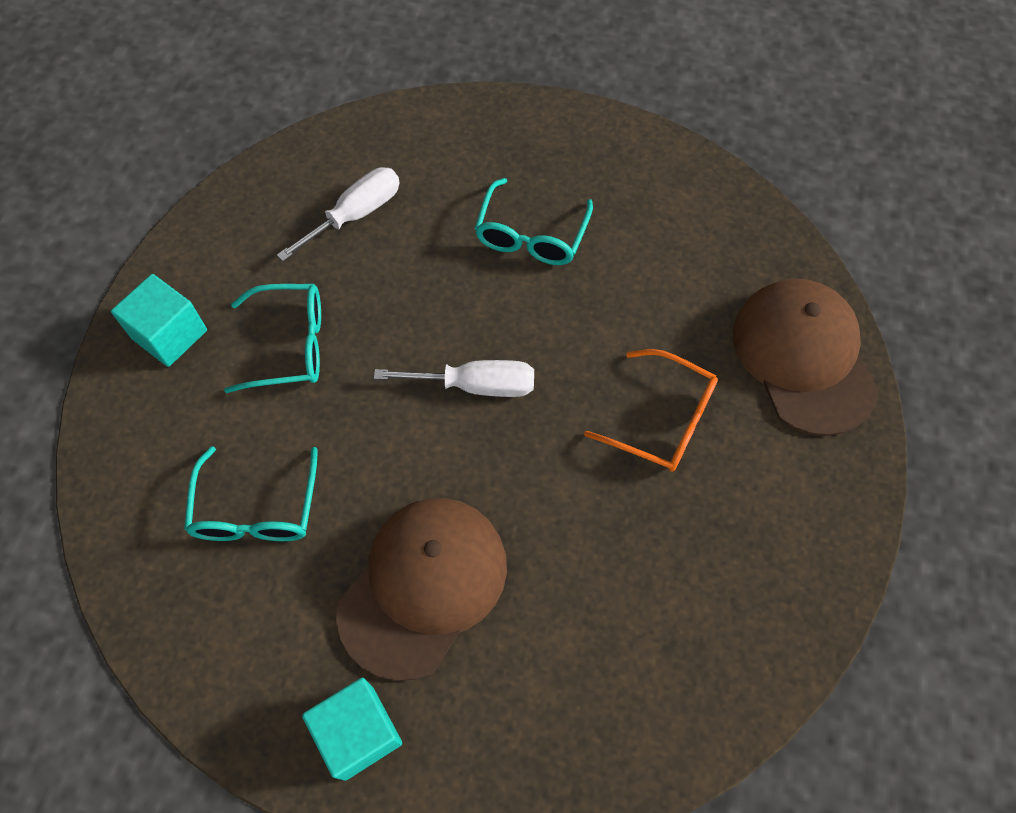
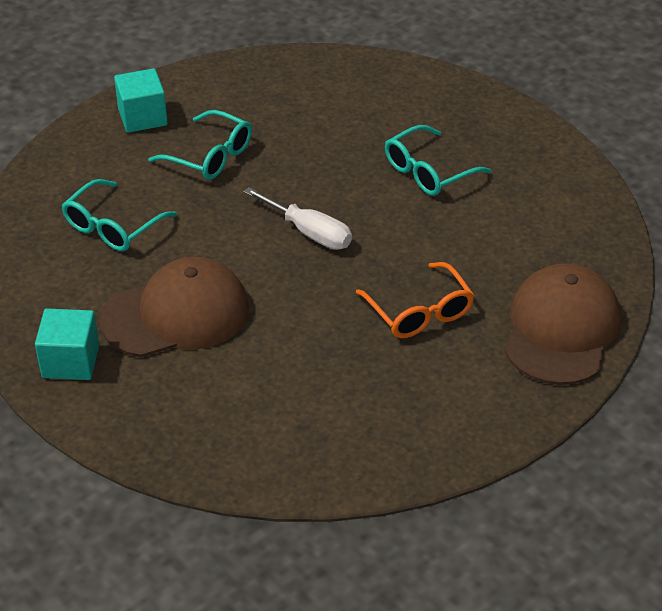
camera: 35 degrees right, 20 degrees down
(356, 215) = (318, 108): white screwdriver -> none

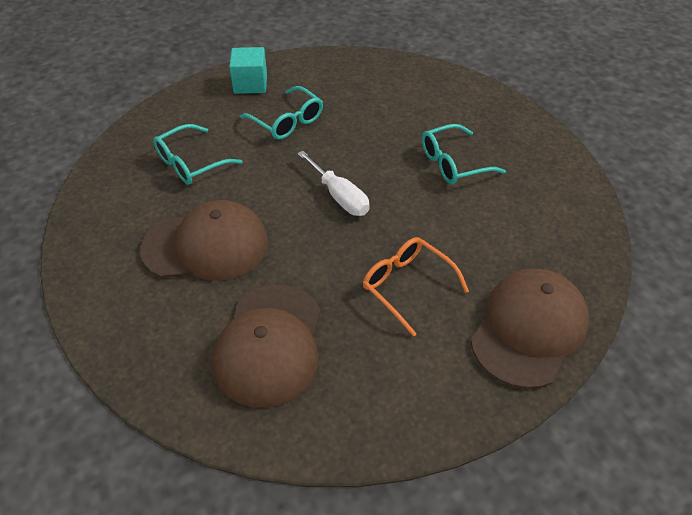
camera: 15 degrees right, 5 degrees up
(70, 361) = (106, 269): turquoise cube -> none
(293, 398) = (269, 344): none -> brown cap
(420, 312) = (406, 286): orange glasses -> orange glasses turned 150 degrees clockwise

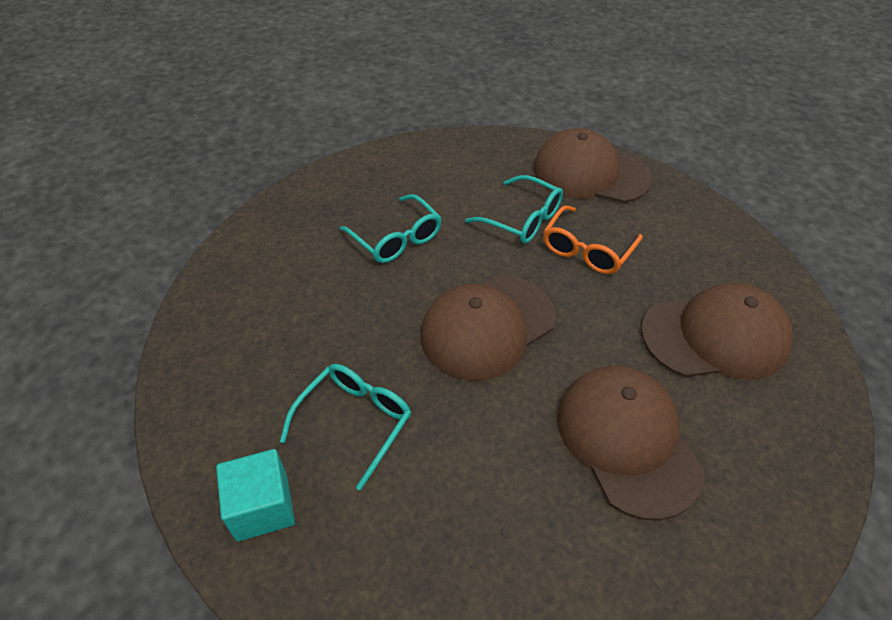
camera: 105 degrees left, 0 degrees up
(190, 163) = (487, 524): turquoise glasses -> turquoise glasses (523, 219)
(339, 196) = (487, 326): white screwdriver -> brown cap

